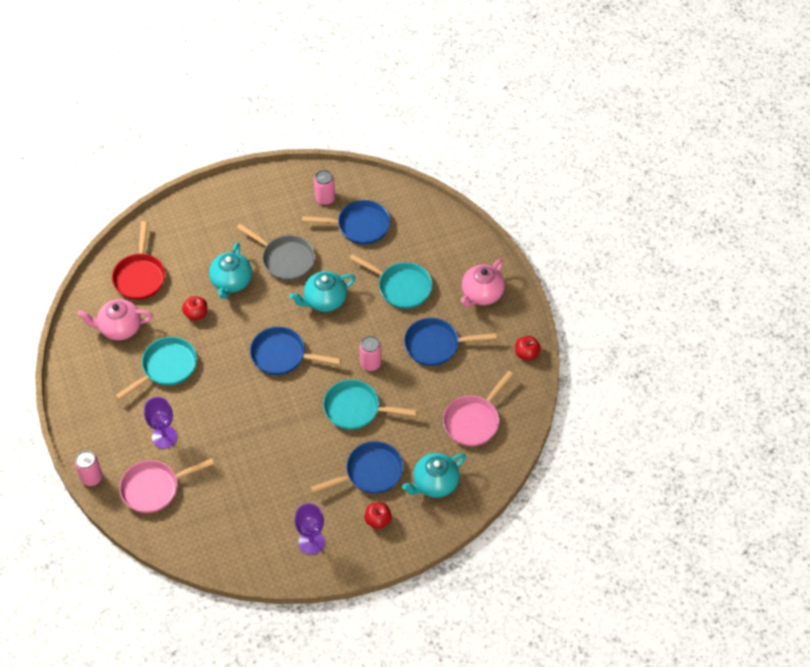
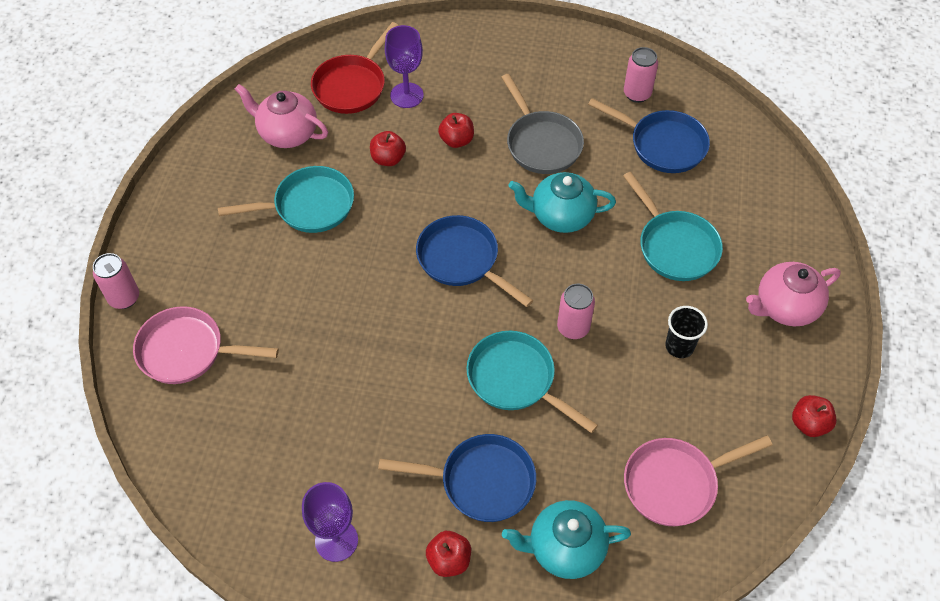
camera: 30 degrees right, 0 degrees up
(164, 437) = (246, 291): purple goblet -> purple goblet (406, 95)
(231, 282) = (456, 140): turquoise teapot -> red apple
(435, 345) = (679, 346): blue pan -> black cup

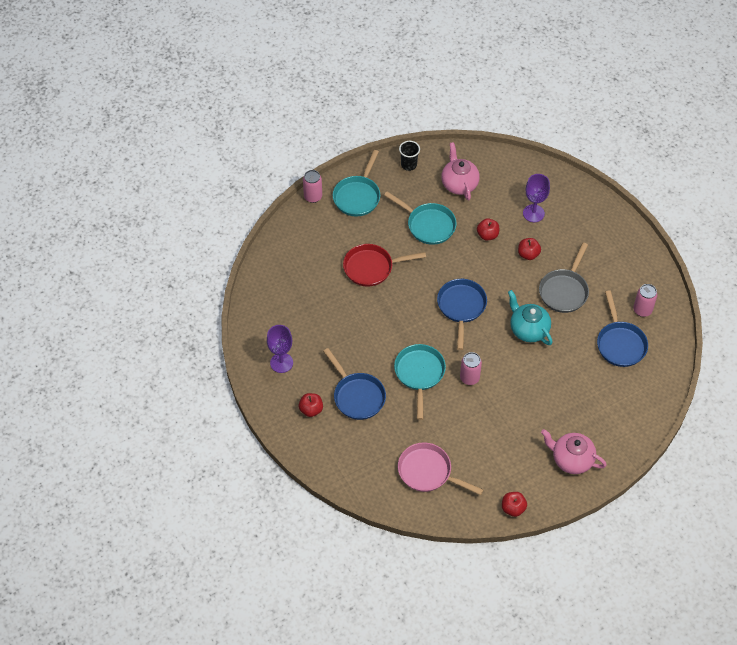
camera: 50 degrees right, 0 degrees up
(187, 351) = (311, 241): pink pan -> none
(352, 86) = (515, 187): red pan -> red pan (371, 268)
(565, 548) = (356, 449): turquoise teapot -> none
(675, 246) = (560, 389): turquoise pan -> turquoise pan (357, 196)
(679, 346) = (503, 428): black cup -> black cup (409, 165)

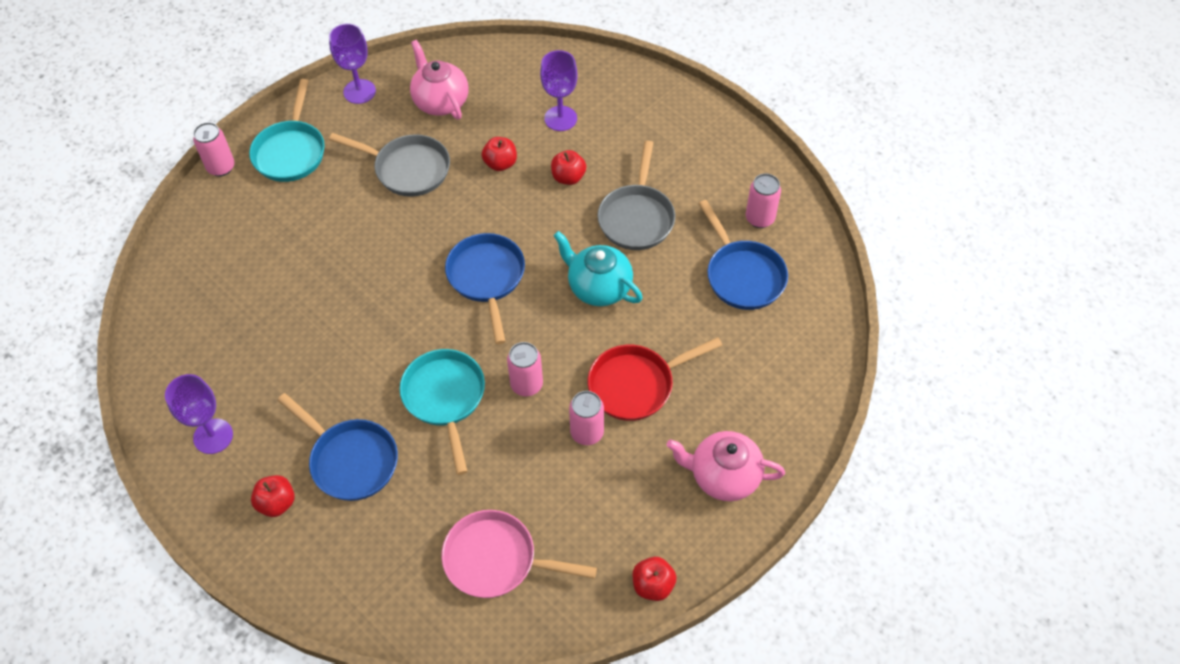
camera: 15 degrees left, 0 degrees up
(371, 268) = (333, 251): red pan -> red pan (636, 385)
(409, 165) = (359, 91): black cup -> purple goblet
(428, 225) = (408, 169): turquoise pan -> grey pan
(498, 415) = (587, 433): none -> pink can

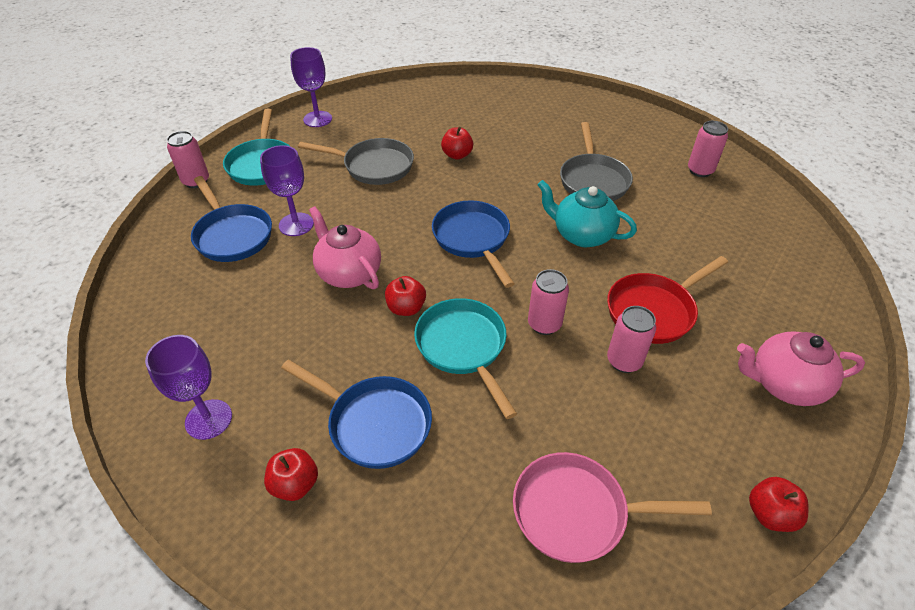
camera: 10 degrees left, 10 degrees down
(440, 102) = (391, 119): pink teapot -> pink teapot (349, 273)
(560, 118) = (498, 121): purple goblet -> purple goblet (296, 224)
(568, 177) = (521, 159): red apple -> red apple (406, 308)
(742, 275) = (708, 212): blue pan -> blue pan (232, 235)

